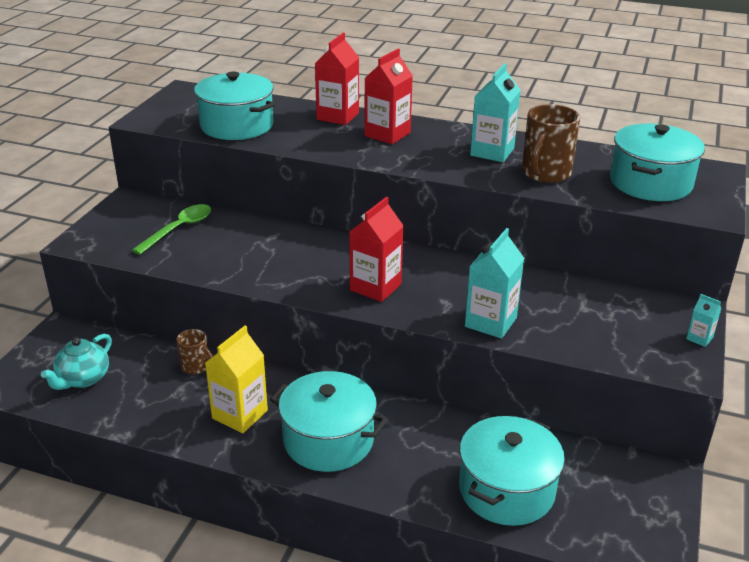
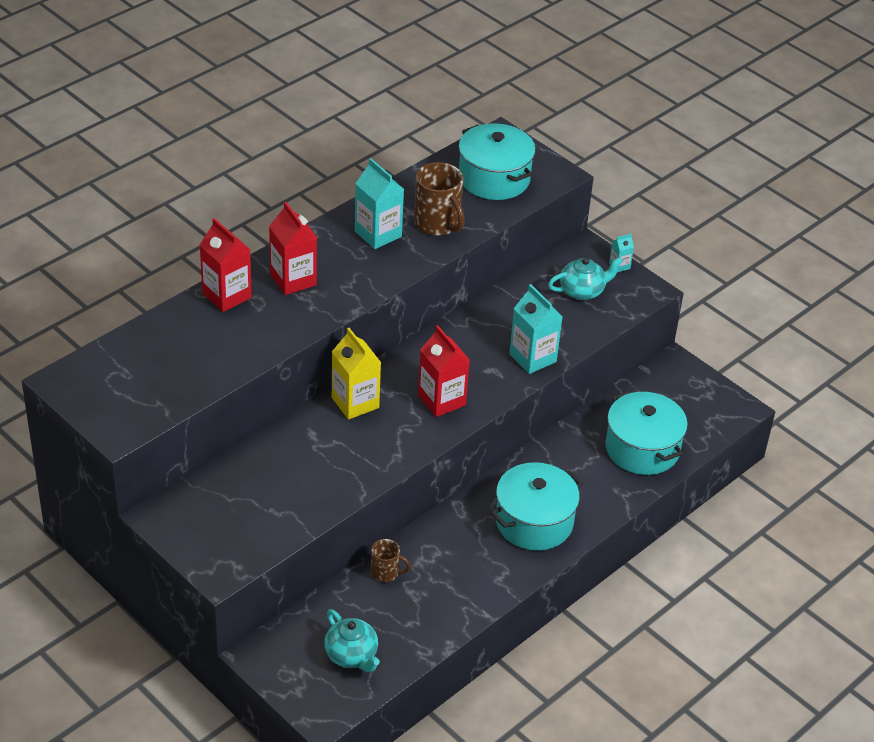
camera: 65 degrees left, 10 degrees up
(179, 229) = (249, 493): green spoon -> none
(196, 366) = (386, 572): brown mug -> brown mug turned 45 degrees clockwise
(237, 125) = (191, 370): turquoise pot -> none
(240, 414) = (470, 564): yellow carton -> yellow carton (355, 403)
(627, 325) = (582, 291): none -> turquoise teapot

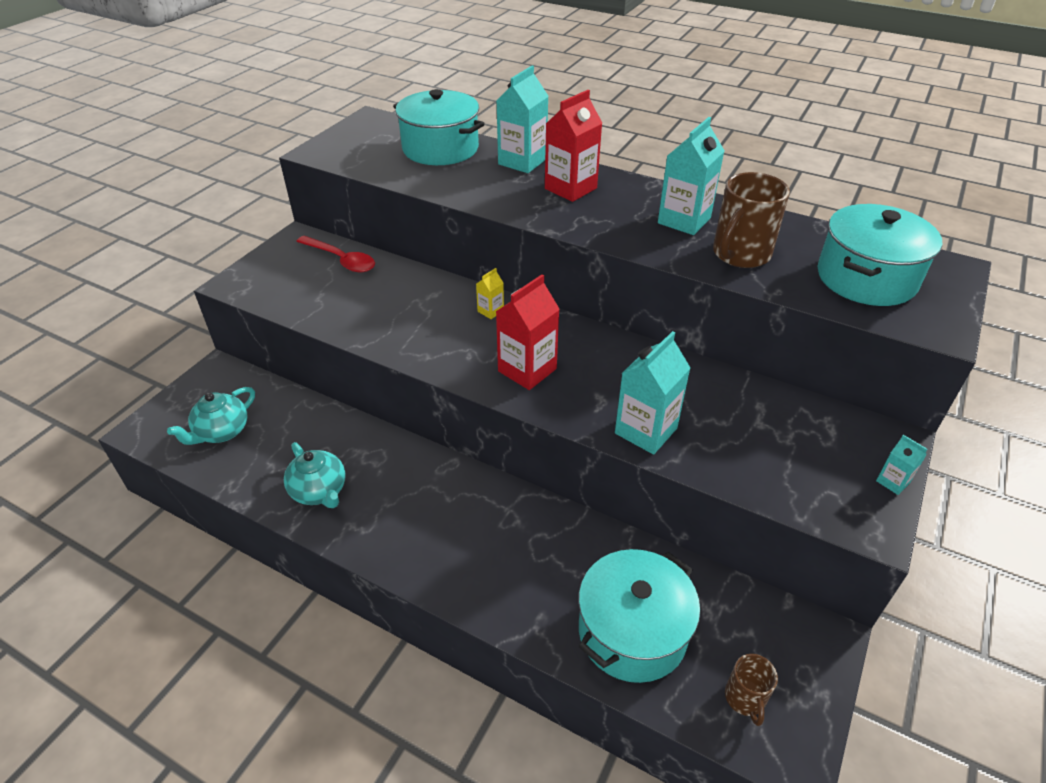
camera: 75 degrees right, 0 degrees up
(220, 488) = (341, 260): none -> red spoon
(227, 295) = (522, 162): red carton -> turquoise carton
(355, 403) = (490, 311): yellow carton -> yellow carton, size x0.49
(386, 572) = (337, 430): brown mug -> brown mug (745, 698)
(534, 522) = (451, 539): turquoise pot -> turquoise pot (440, 148)
(582, 291) = (807, 453): turquoise teapot -> turquoise teapot (319, 491)

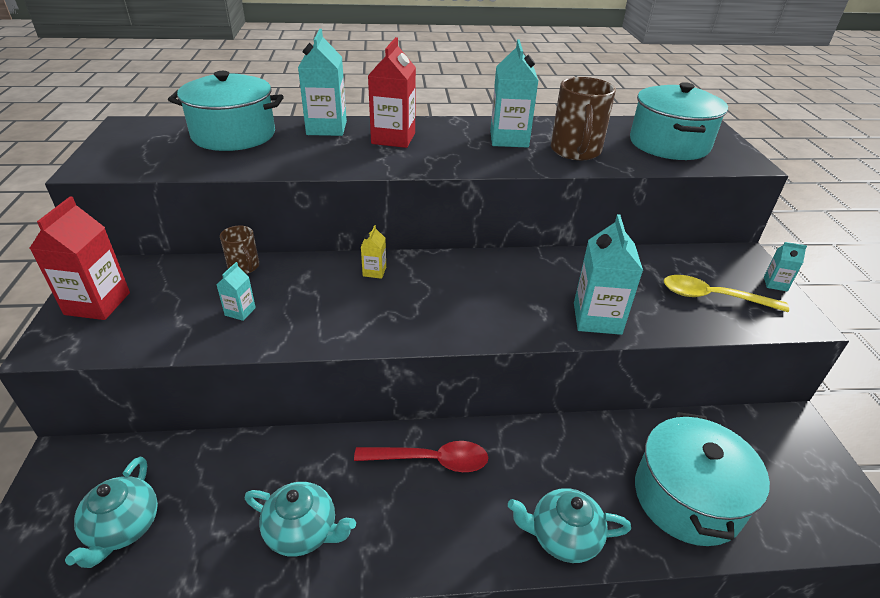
camera: 35 degrees left, 5 degrees down
(341, 260) = (172, 276): red spoon -> red spoon (431, 460)
(363, 306) = (240, 311): none -> turquoise carton
(495, 598) = (563, 537): none -> turquoise teapot
(527, 370) = (456, 309): red carton -> red carton (97, 303)
(745, 698) = (801, 501): brown mug -> brown mug (244, 267)
(796, 463) = (713, 297): none -> yellow spoon

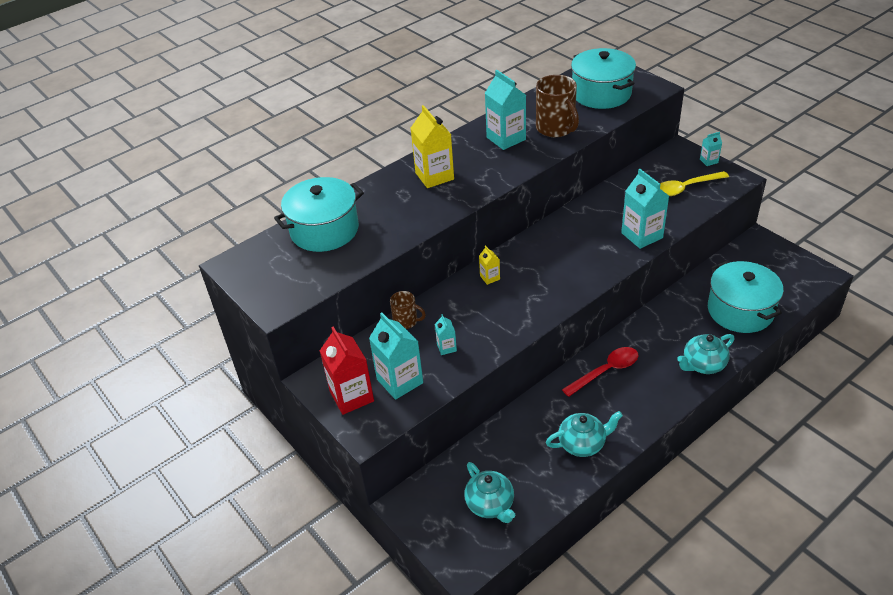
camera: 30 degrees left, 5 degrees up
(326, 128) = (378, 191): turquoise carton -> turquoise carton (400, 381)
(393, 138) = (434, 176): red carton -> yellow carton

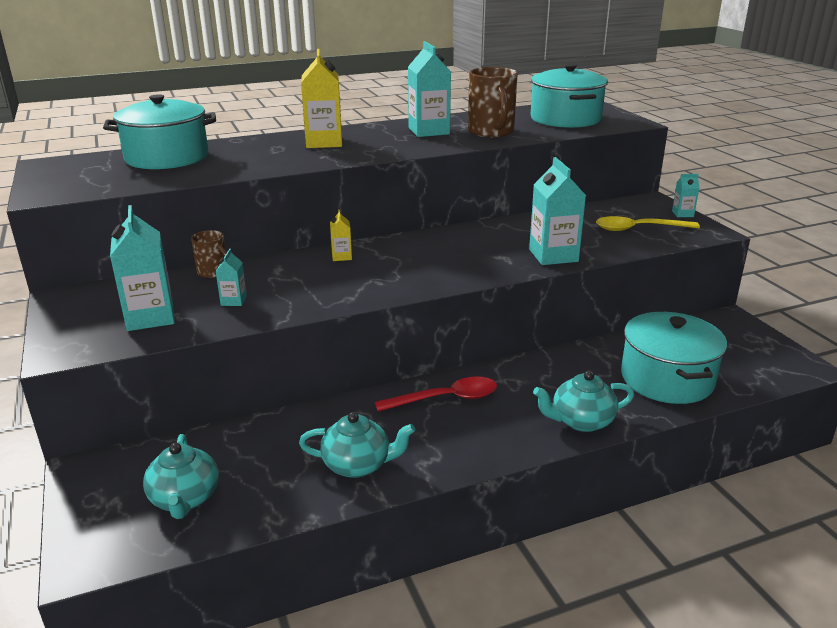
camera: 15 degrees right, 15 degrees down
(351, 396) = (84, 318): red carton -> none

